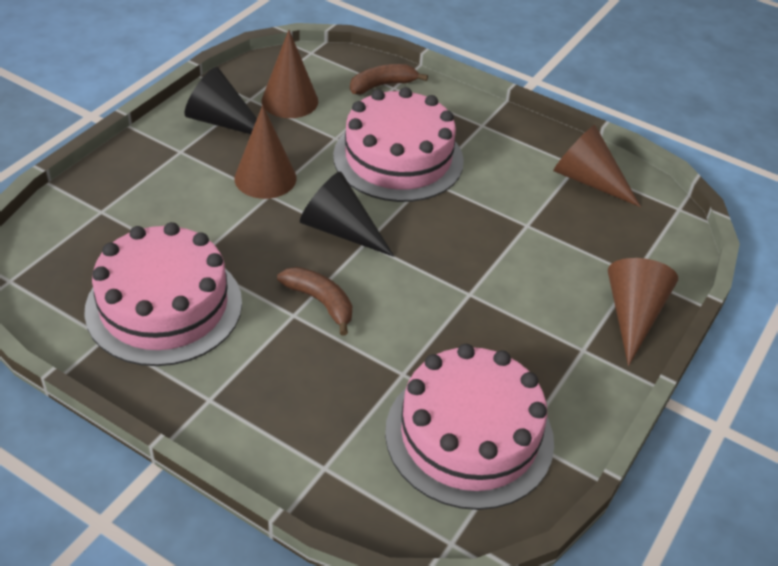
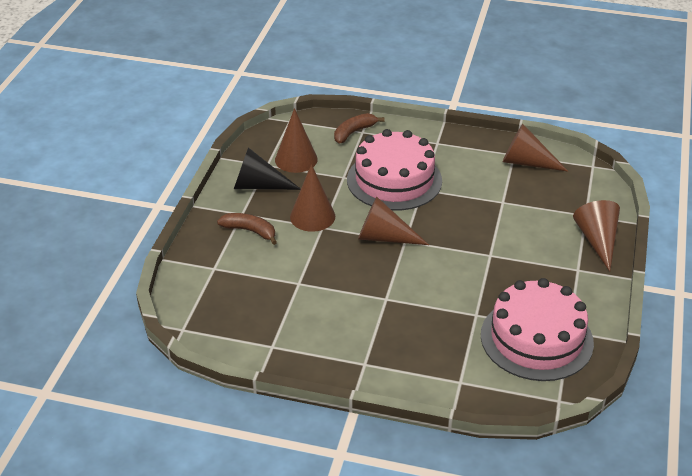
camera: 15 degrees left, 5 degrees down
(164, 306) = (298, 316): pink cake -> none
(320, 302) = (398, 286): brown banana -> brown banana (250, 231)
(340, 230) = (384, 237): black cone -> brown cone

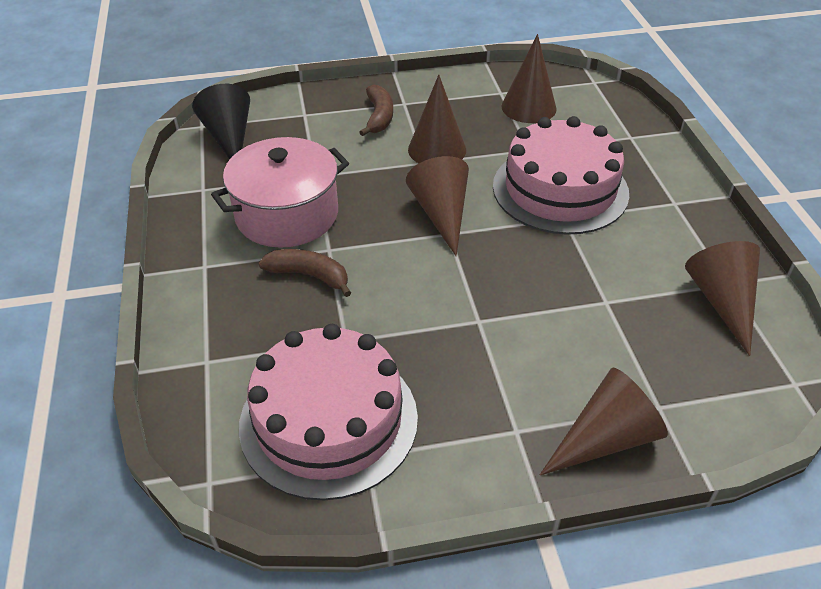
camera: 65 degrees right, 5 degrees up
(258, 186) = (459, 98): black cone -> black cone (229, 138)
(335, 309) = (287, 214): none -> pink pot
(354, 132) = (622, 131): brown banana -> brown banana (309, 275)

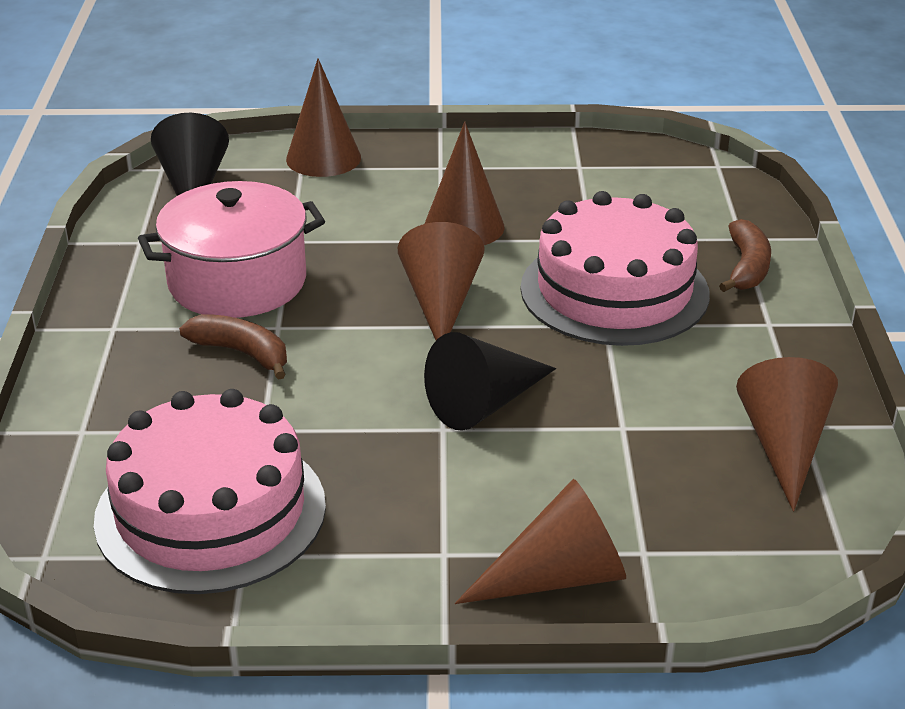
camera: 10 degrees right, 10 degrees down
(379, 117) = (400, 180): brown banana -> brown banana (747, 267)
(501, 295) = (484, 403): none -> black cone
(528, 107) = (611, 188): brown cone -> brown cone (323, 158)

